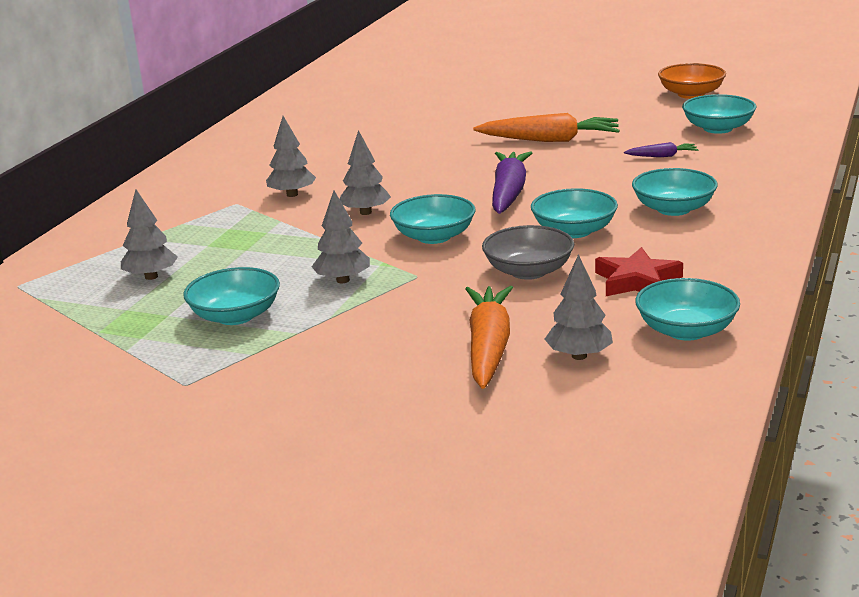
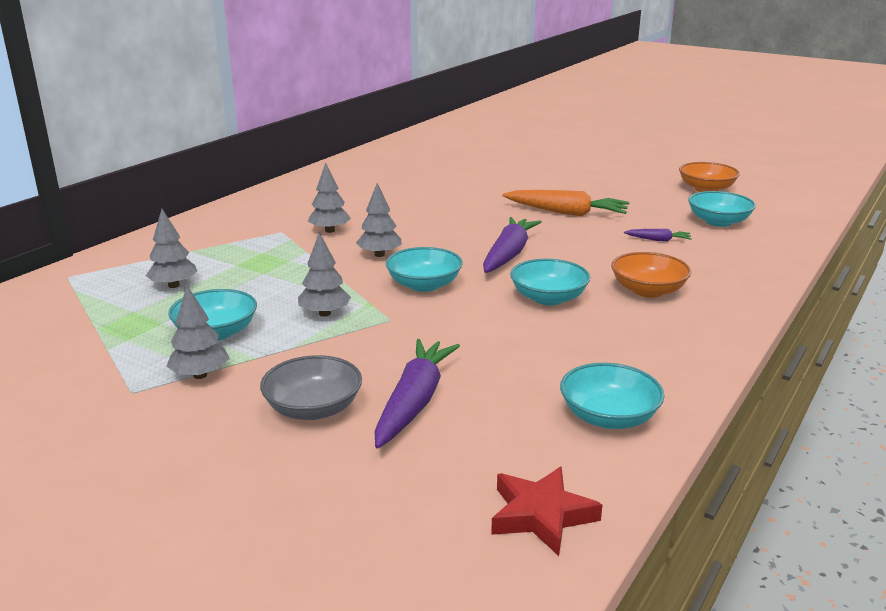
camera: 10 degrees right, 0 degrees up
(488, 347) = (414, 402): orange carrot -> purple carrot
(528, 271) = (489, 331): grey bowl -> grey bowl (313, 408)
(579, 356) = (493, 426): grey tree -> grey tree (200, 375)
(637, 281) = (584, 356): red star -> red star (541, 515)
(673, 209) = (648, 290): turquoise bowl -> orange bowl

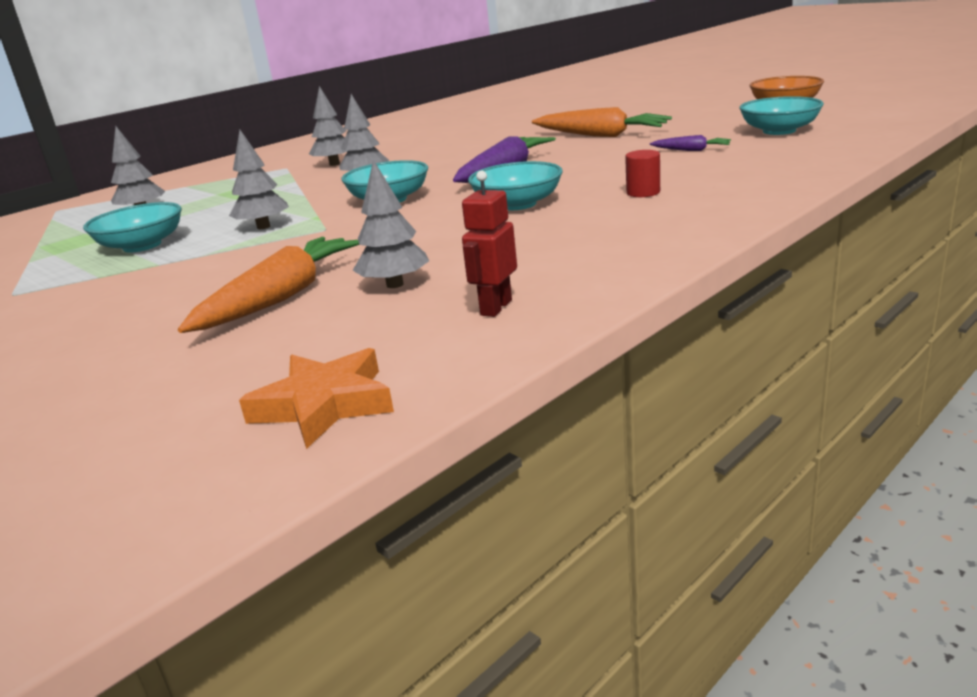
camera: 15 degrees right, 0 degrees up
(200, 375) = (90, 279): grey tree -> grey tree (395, 284)
(313, 408) = (170, 305): grey bowl -> none
(414, 402) = (282, 297): purple carrot -> orange carrot
(541, 515) = (324, 405): red star -> orange star
(608, 417) = (495, 308): turquoise bowl -> red robot
(648, 290) = (643, 192): orange bowl -> red cylinder

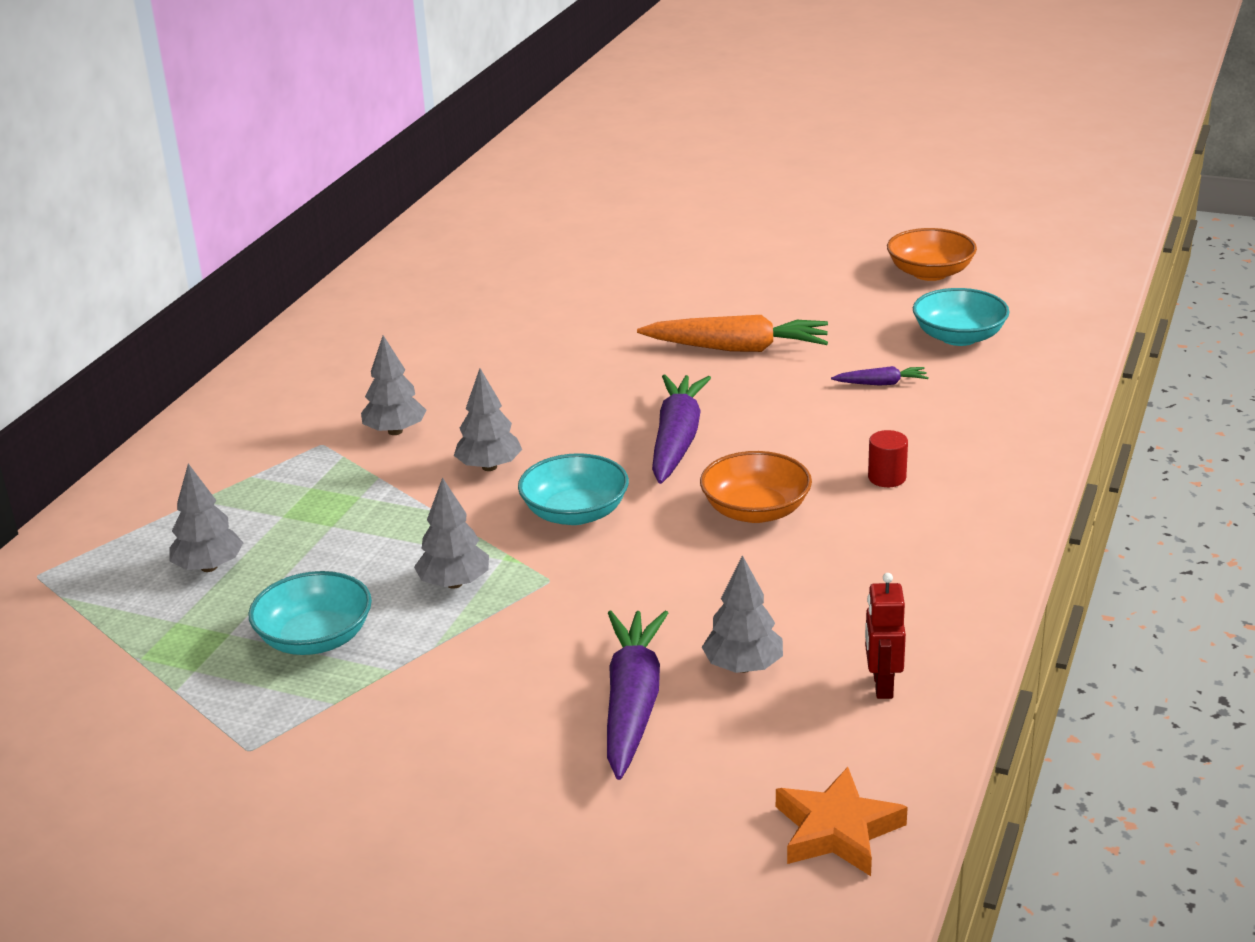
camera: 25 degrees left, 5 degrees up
(282, 297) = (632, 704): orange carrot -> purple carrot
(517, 204) = (755, 510): turquoise bowl -> orange bowl

